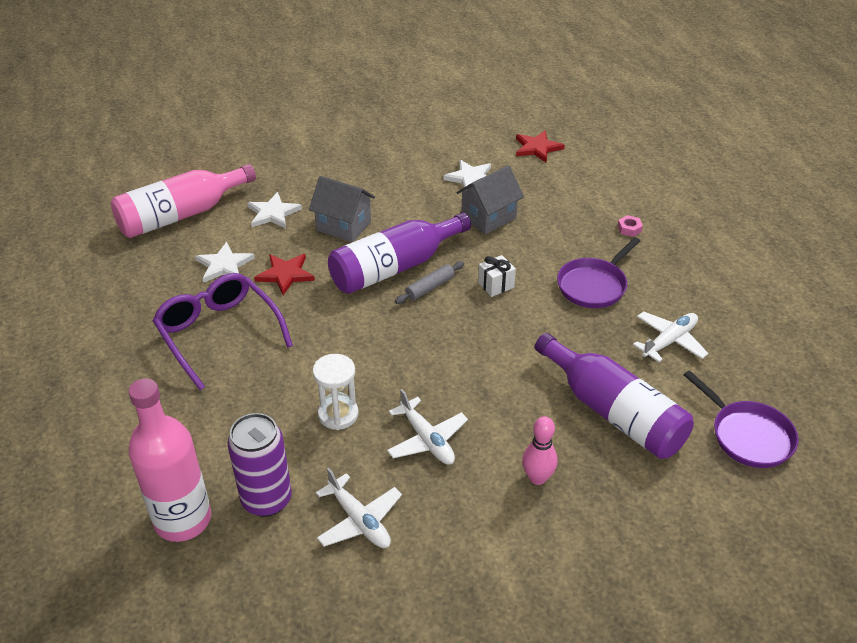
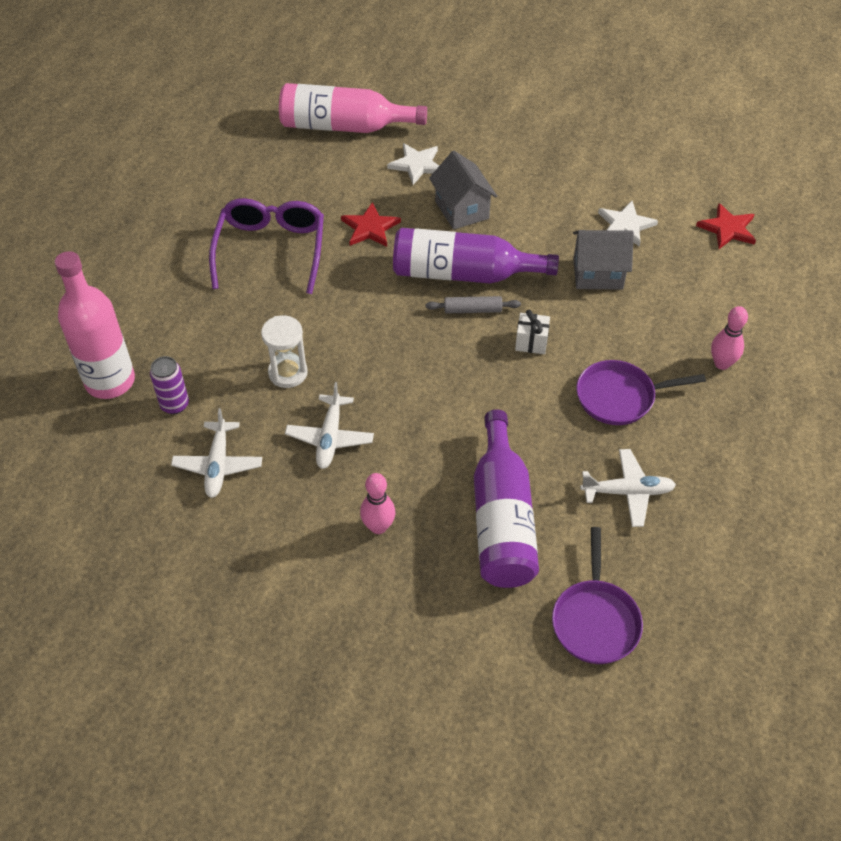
camera: 40 degrees right, 10 degrees up
(224, 265) = (332, 192): white star -> none
(267, 500) = (175, 405): purple can -> purple can, size x0.63
(629, 229) = (722, 363): pink nut -> pink bowling pin

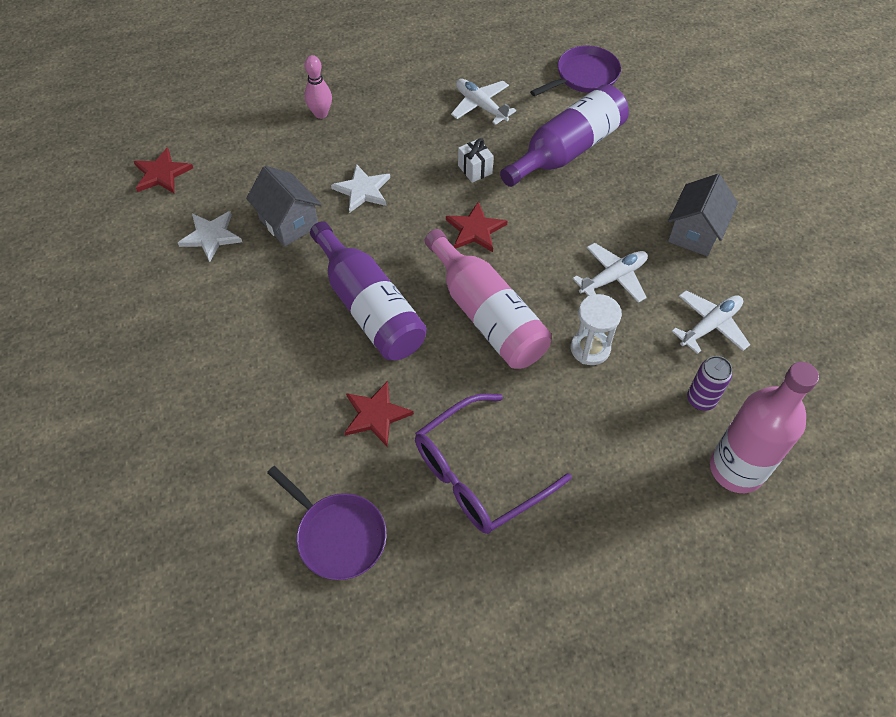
camera: 130 degrees left, 5 degrees up
(344, 126) = (240, 559): pink bottle -> pink bottle (487, 315)
(378, 527) = (644, 203): pink bowling pin -> none
(417, 165) = (252, 441): white star -> white star (363, 190)
(462, 210) = (288, 360): grey house -> grey house (695, 233)
(472, 310) = (404, 275): grey rolling pin -> none
(474, 382) = (475, 230): none -> red star
(531, 342) = (402, 221): white gift -> white gift (475, 169)
(620, 397) = (405, 147): purple pan -> purple pan (338, 535)

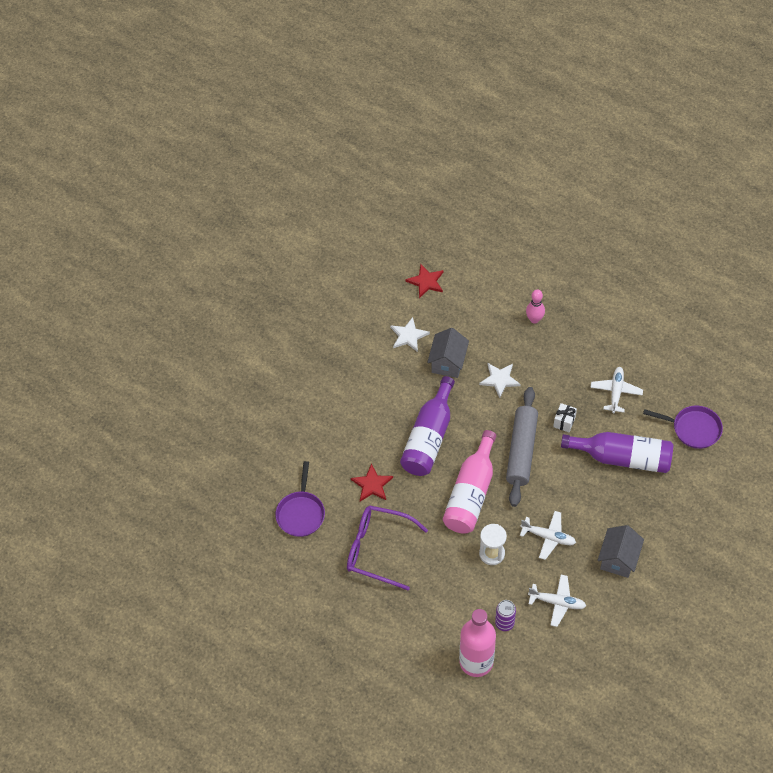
camera: 55 degrees right, 0 degrees up
(475, 230) = (521, 451): red star -> grey rolling pin
(695, 233) = (618, 559): grey house -> grey house turned 60 degrees counterclockwise

